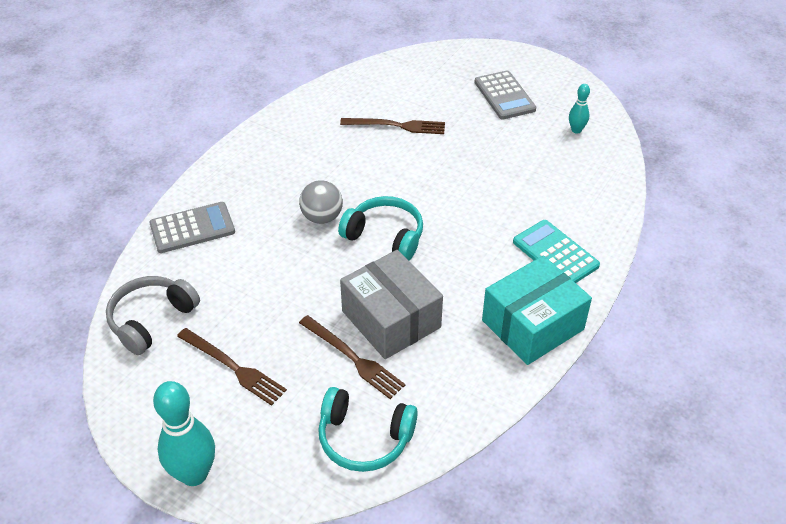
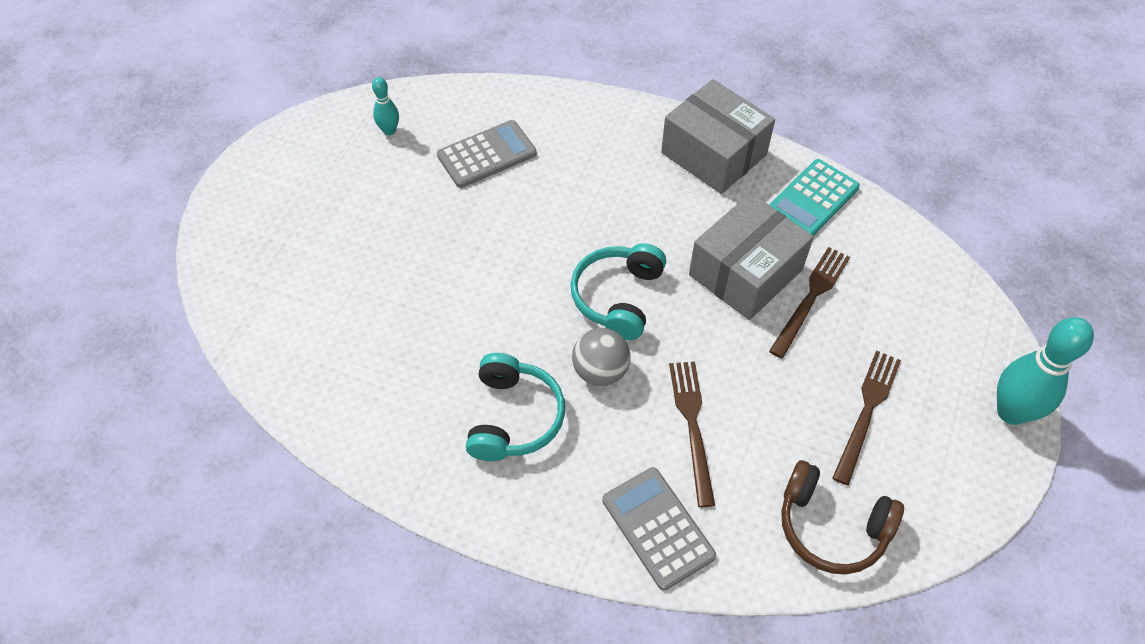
camera: 100 degrees left, 10 degrees up
(151, 320) = (831, 526): grey headphones -> brown headphones
(364, 438) = (903, 272): turquoise headphones -> turquoise headphones (513, 417)
(397, 126) = (399, 316): brown fork -> brown fork (692, 425)
(504, 96) = (322, 204): grey calculator -> grey calculator (487, 155)
(532, 325) = (713, 154): turquoise box -> grey box
(555, 254) = (607, 141): turquoise calculator -> turquoise calculator (812, 200)

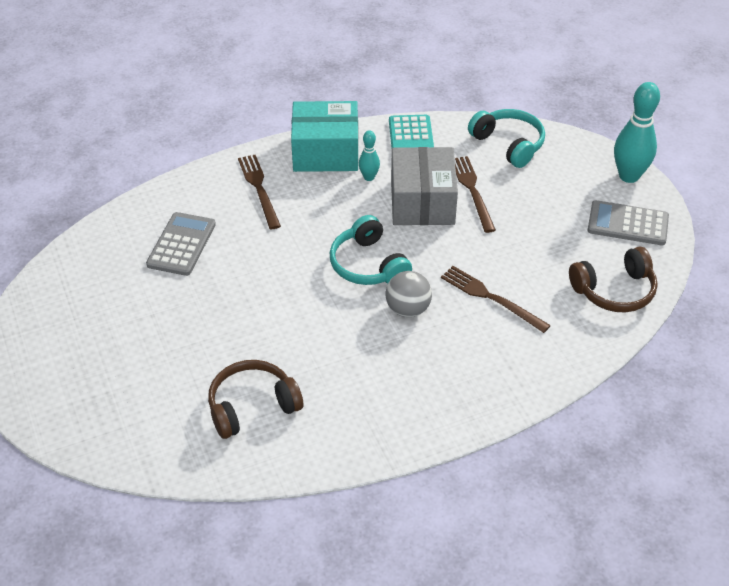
camera: 45 degrees left, 10 degrees down
(366, 351) = (252, 406): none -> brown headphones
(389, 131) = (91, 275): turquoise bowling pin -> turquoise bowling pin (369, 177)
(513, 417) = (390, 370): turquoise headphones -> turquoise headphones (508, 144)
(658, 528) = (536, 359): grey calculator -> grey calculator (627, 224)
(713, 154) = (325, 152): grey box -> turquoise box
(866, 411) = (566, 225): brown fork -> brown fork (259, 189)

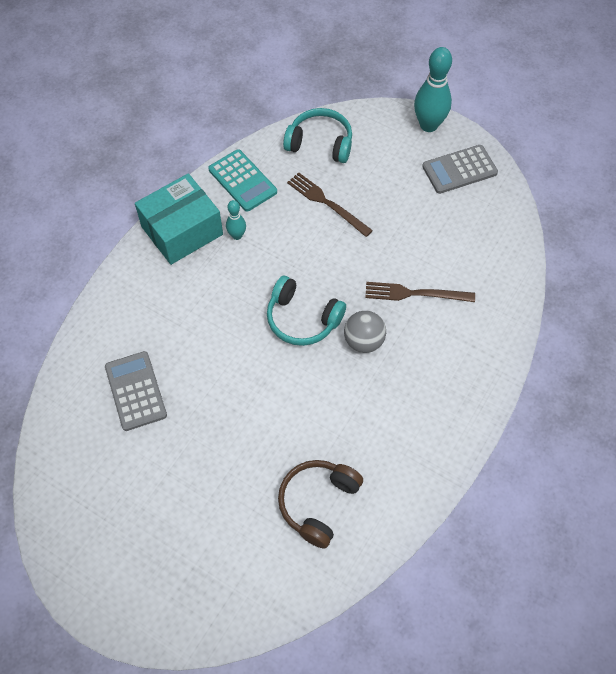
camera: 35 degrees left, 15 degrees up
(259, 189) = (156, 298): brown fork -> none
(422, 202) = (297, 235): grey box -> none
(614, 290) = (493, 235): brown headphones -> none

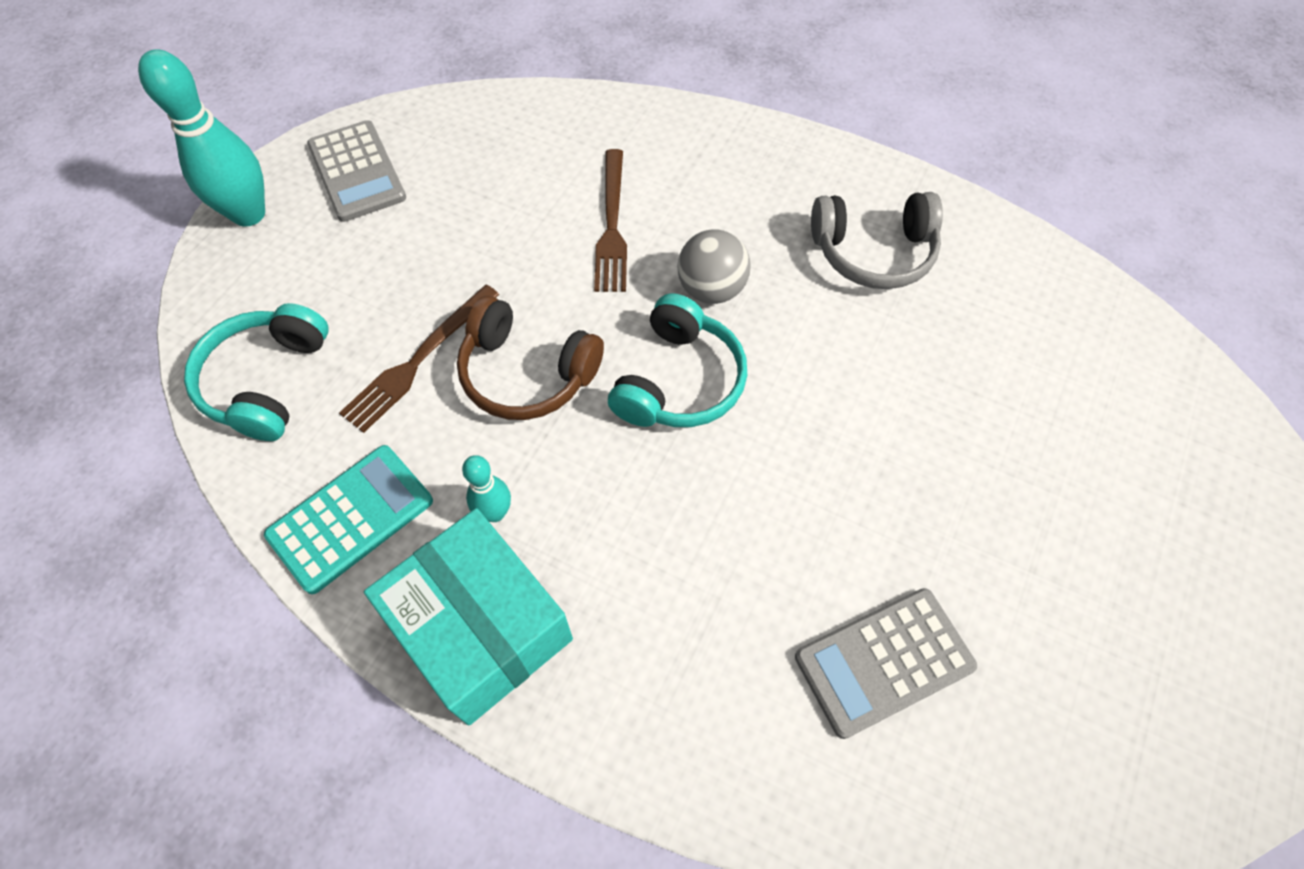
camera: 95 degrees left, 0 degrees up
(318, 503) = (1009, 333): brown headphones -> brown headphones (527, 373)
(387, 436) = (873, 252): none -> grey headphones

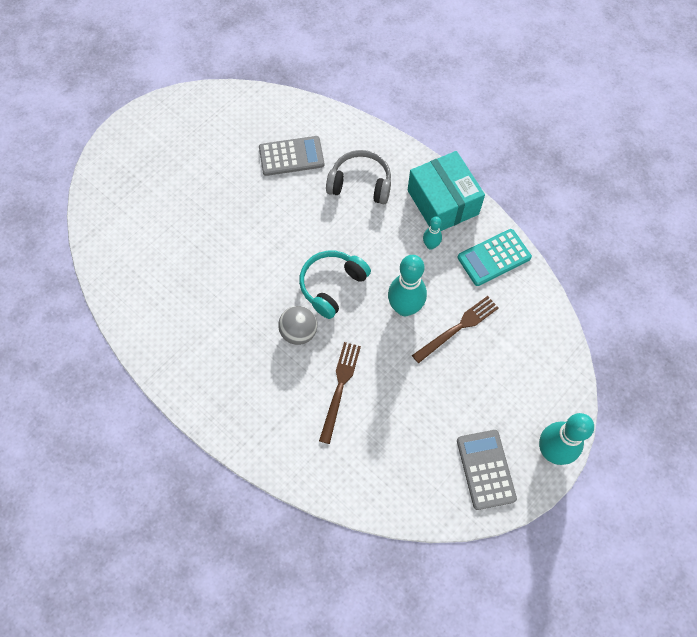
camera: 165 degrees left, 5 degrees up
(267, 381) = (535, 335): turquoise headphones -> none
(527, 373) = (404, 308): brown headphones -> turquoise bowling pin
(873, 252) = (204, 333): grey headphones -> grey headphones (360, 184)

